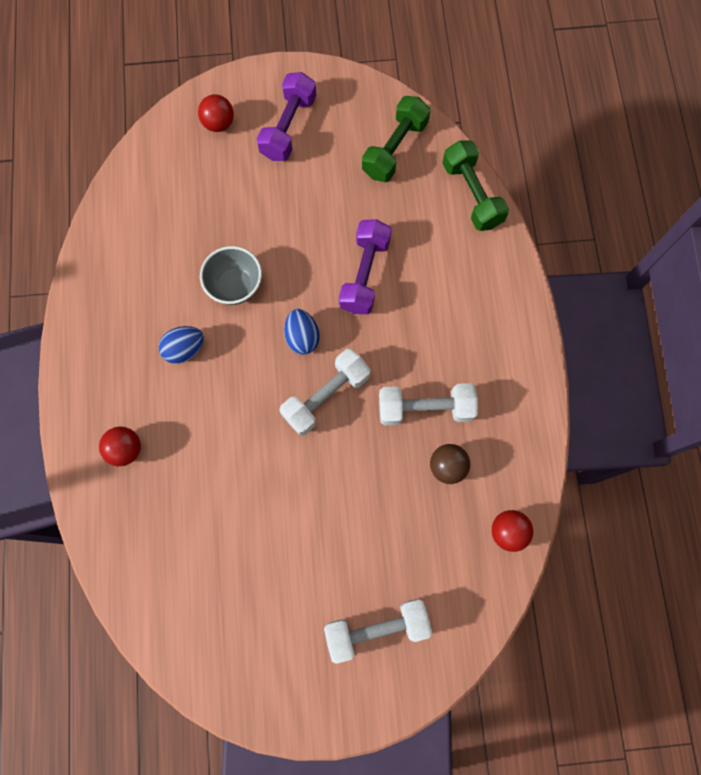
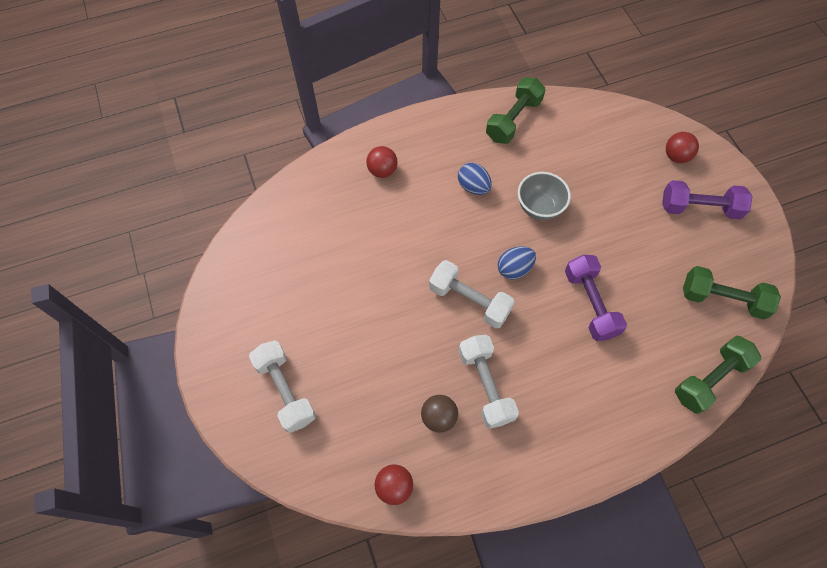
camera: 75 degrees right, 10 degrees down
(108, 275) = (513, 120): none -> green dumbbell
(364, 274) = (590, 304): purple dumbbell -> purple dumbbell turned 75 degrees clockwise

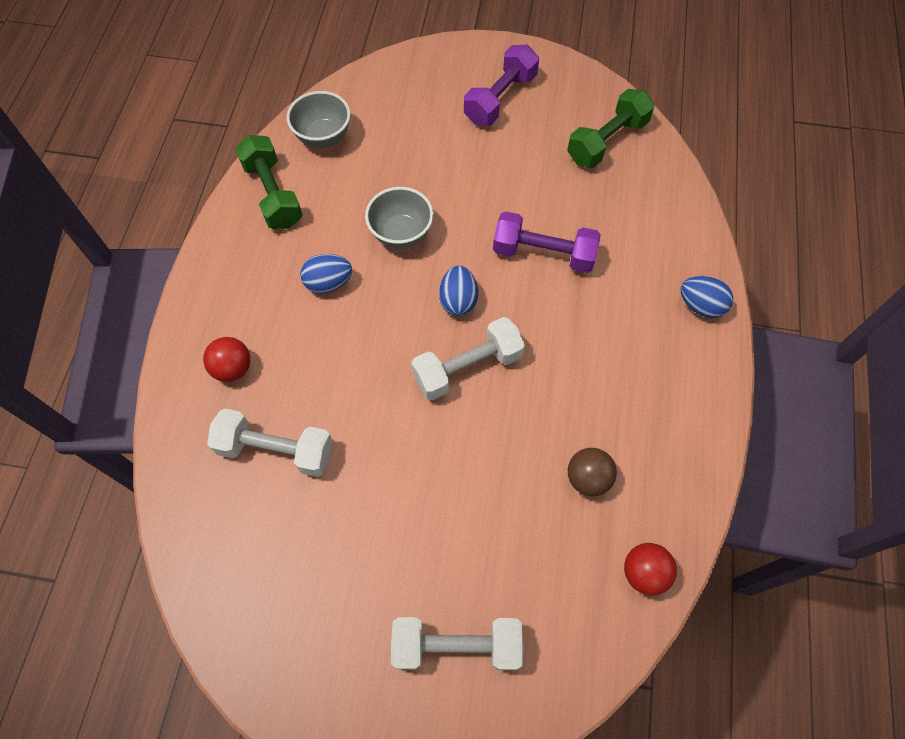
camera: 60 degrees left, 0 degrees up
(485, 385) = (577, 408): white dumbbell -> white dumbbell (276, 450)
(577, 121) = (323, 137): none -> grey bowl
(627, 435) = (700, 306): none -> blue egg
(676, 156) = (430, 81): red ball -> none
(710, 379) = (680, 202): green dumbbell -> none

